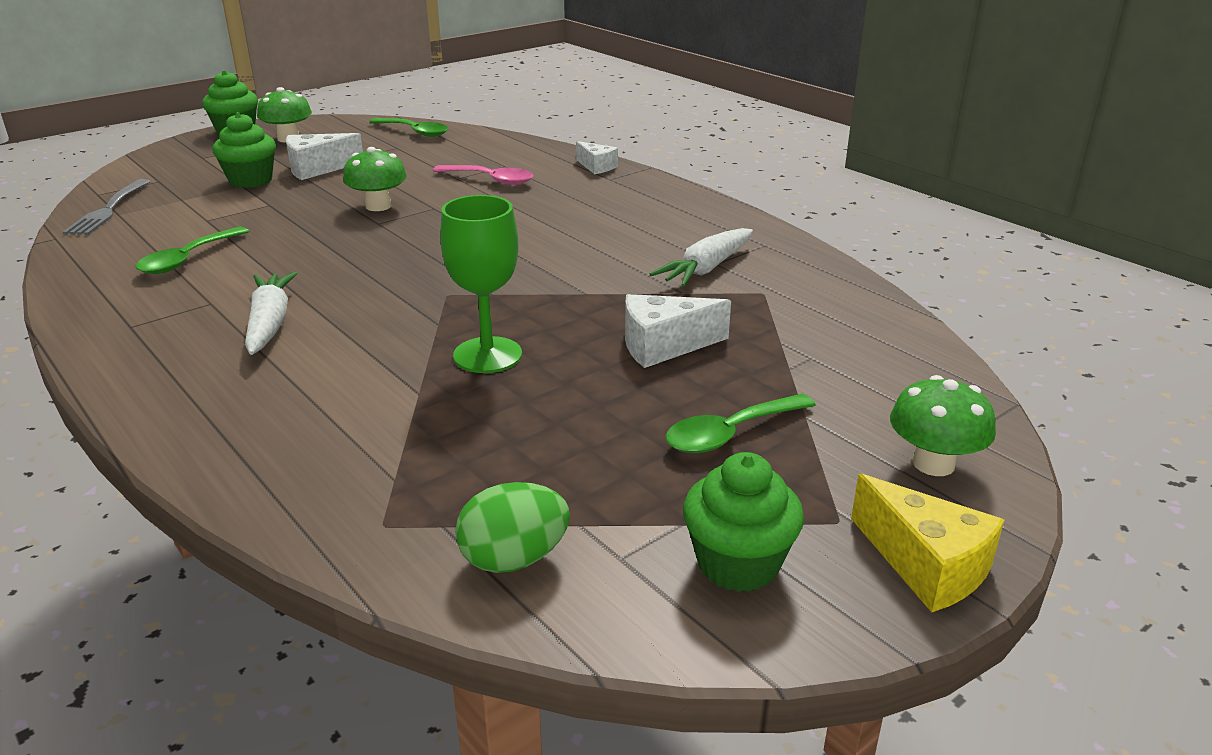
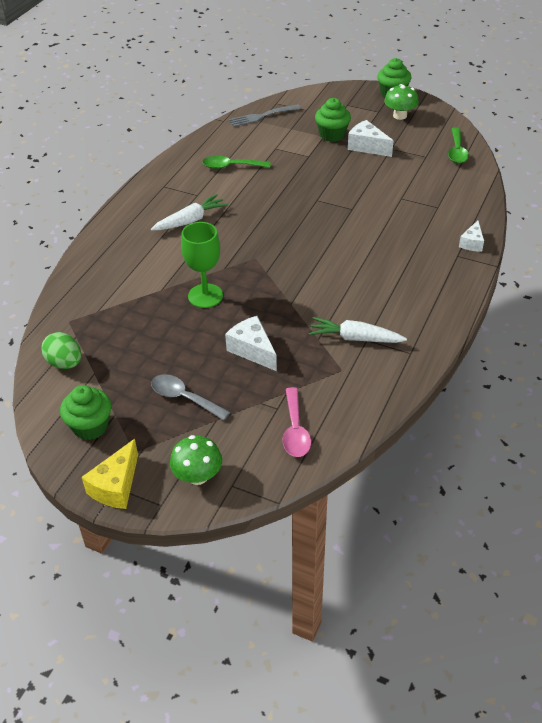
camera: 65 degrees right, 15 degrees up
(378, 206) = (337, 190): green mushroom -> none
(490, 180) = (409, 211): pink spoon -> pink spoon (295, 430)
(730, 433) = (184, 398): green spoon -> grey spoon

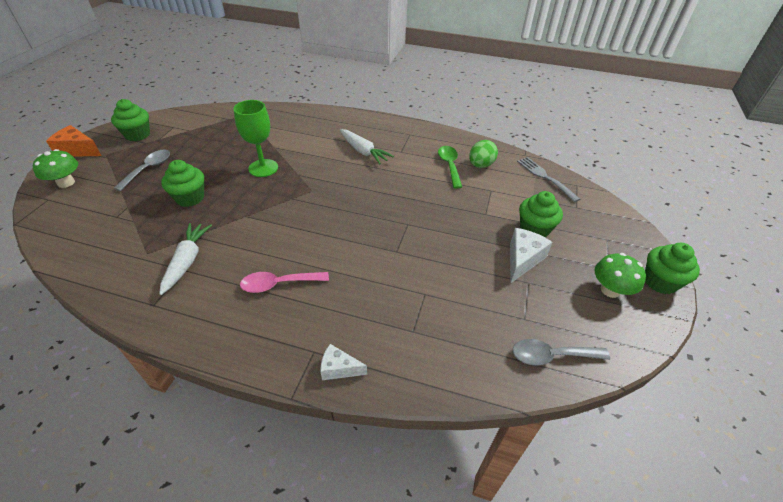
camera: 80 degrees right, 0 degrees up
(65, 363) = (202, 118): green egg -> green egg (480, 165)
(116, 486) = (78, 150): yellow cheese -> orange cheese
(252, 350) = (190, 198): white cheese -> green cupcake
(295, 430) = (86, 228): pink spoon -> pink spoon (279, 284)
(457, 151) = (551, 356): green spoon -> grey spoon

